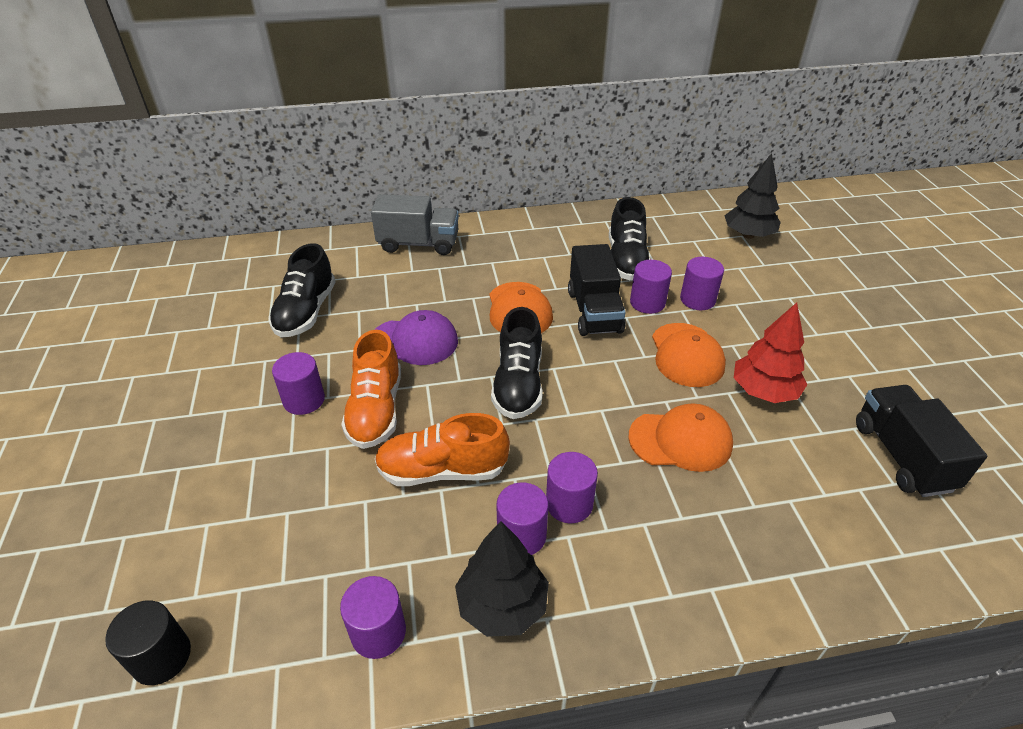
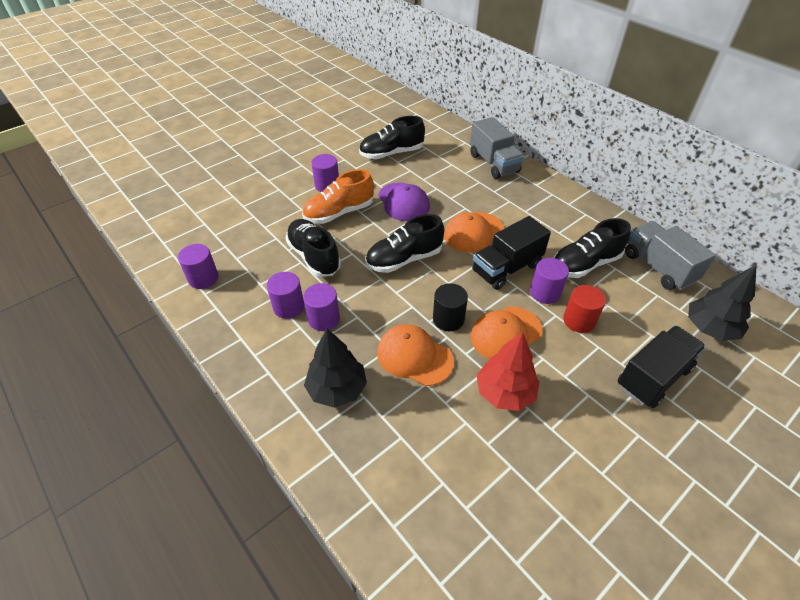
camera: 60 degrees right, 5 degrees up
(161, 657) = (163, 219): black cylinder -> black cylinder (448, 319)
(442, 470) = (314, 257): orange shoe -> black shoe
(502, 605) = (240, 317): black tree -> black tree (337, 389)
(661, 223) = (658, 267): none -> grey truck
(680, 440) = (414, 357): orange cap -> orange cap turned 150 degrees clockwise
(697, 299) = (579, 321): purple cylinder -> red cylinder
(901, 456) = (503, 509): black truck -> black truck (653, 377)

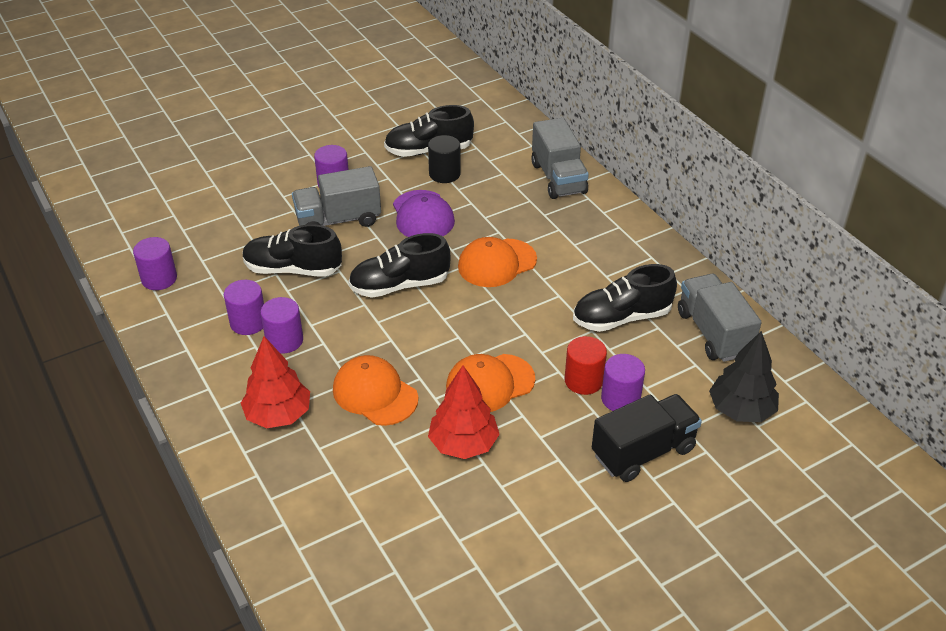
camera: 10 degrees right, 5 degrees down
(314, 257) = (293, 269): black shoe -> black shoe turned 60 degrees counterclockwise
(337, 389) = (278, 415): black tree -> red tree
(339, 213) = (338, 220): orange shoe -> grey truck
(448, 319) = (428, 359): black cylinder -> black cylinder (444, 174)
(506, 268) = (521, 311): black truck -> none
(545, 293) = (556, 344): purple cylinder -> purple cylinder (620, 399)

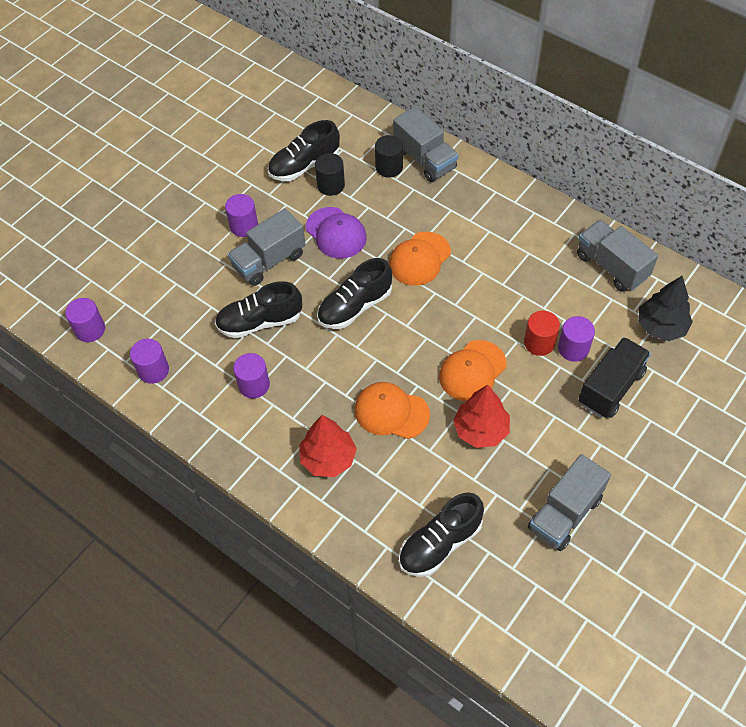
camera: 20 degrees left, 15 degrees up
(284, 340) = (293, 391): purple cylinder -> purple cylinder (90, 330)
(510, 564) = (565, 513): none -> grey truck
(515, 175) = (389, 167): none -> black cylinder
(621, 318) = (539, 276): black shoe -> black shoe (440, 543)

